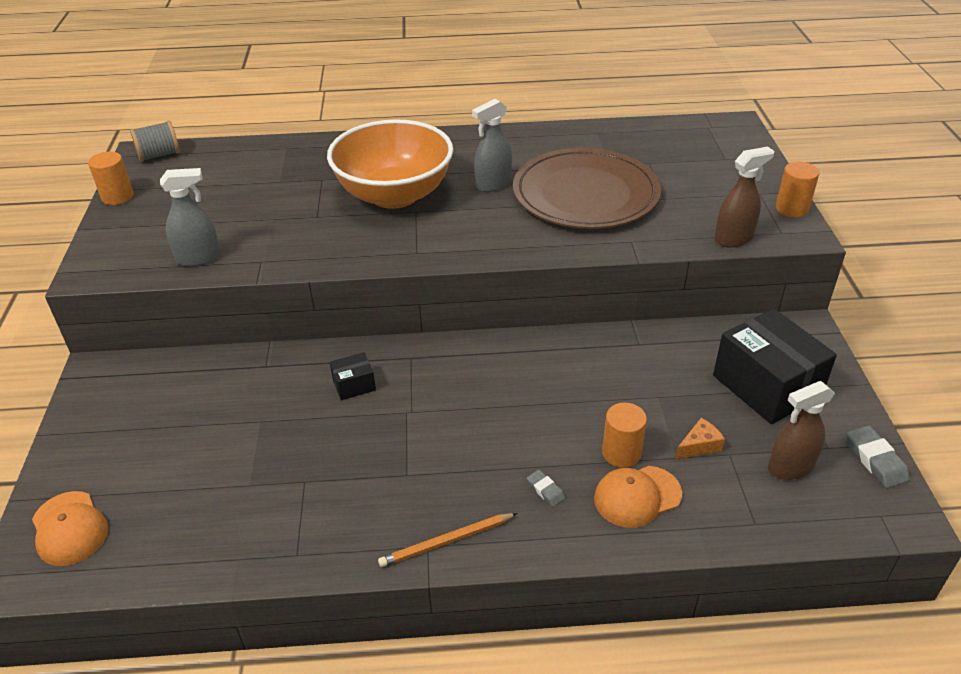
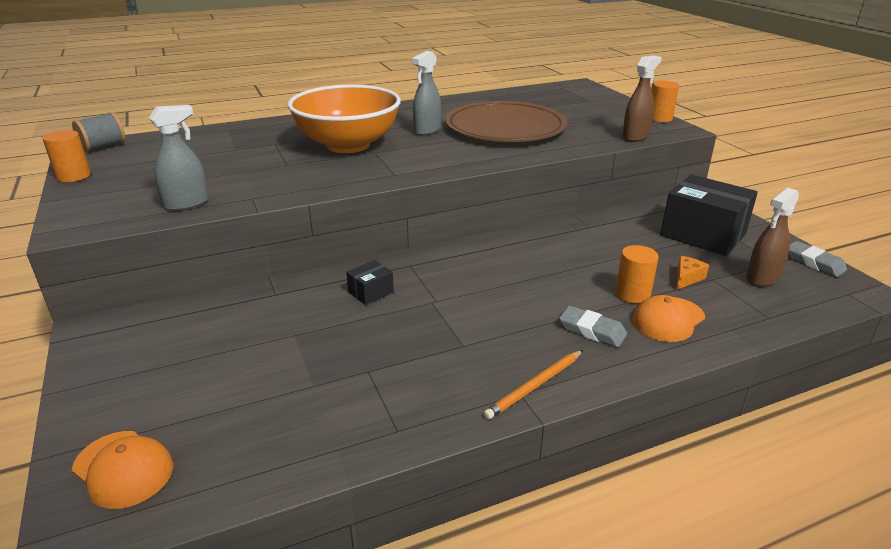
camera: 20 degrees left, 10 degrees down
(545, 490) = (592, 331): grey eraser -> grey eraser, size x1.70

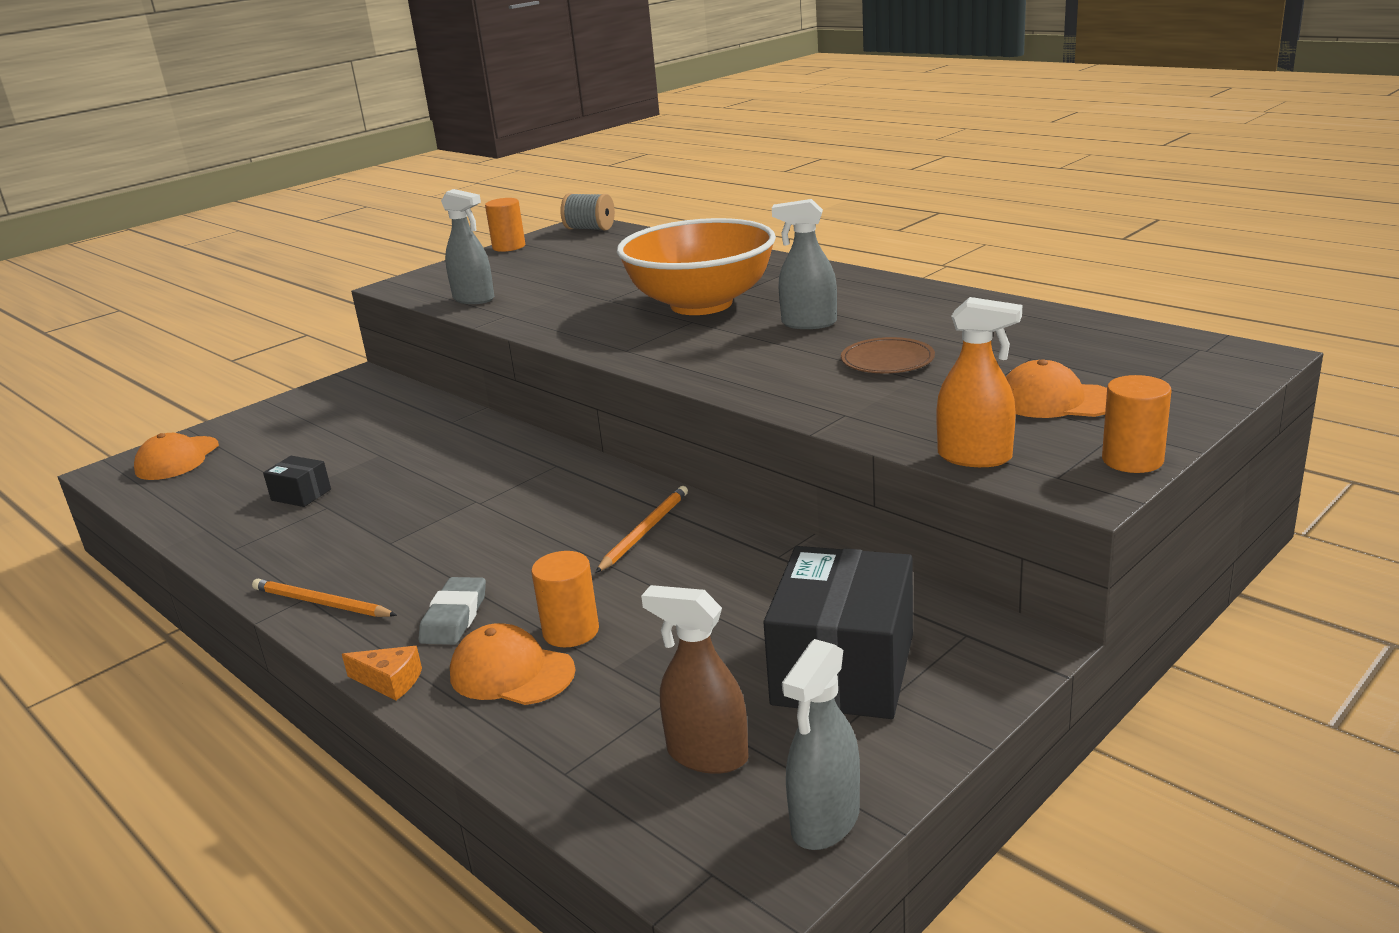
camera: 70 degrees right, 5 degrees down
(371, 292) = (479, 463): black box -> black box (301, 495)
(505, 127) = (887, 360): brown plate -> brown plate, size x0.43
(532, 253) = (645, 531): none -> orange pencil
(590, 114) = (1056, 400): none -> orange cap
(635, 137) = (975, 457): brown spray bottle -> orange spray bottle
(687, 278) = (653, 673): orange cheese -> orange cheese (390, 681)
(814, 263) = (825, 821): grey eraser -> grey spray bottle

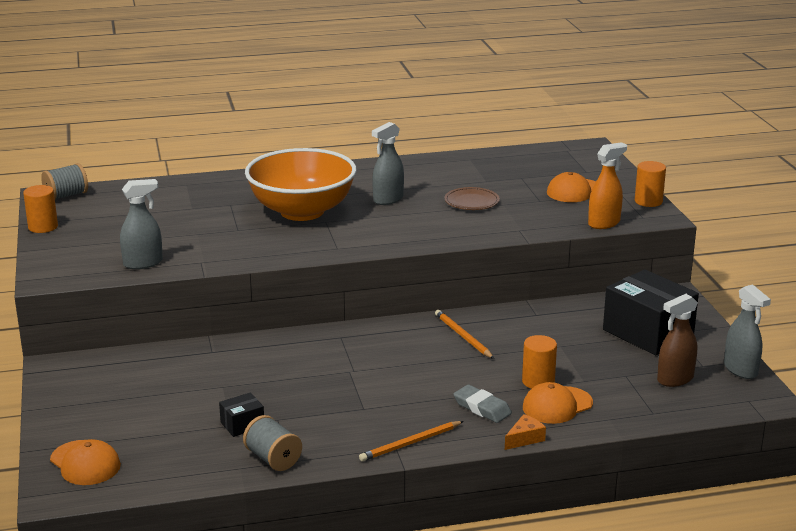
camera: 60 degrees left, 0 degrees up
(234, 538) = (273, 459): none -> grey spool

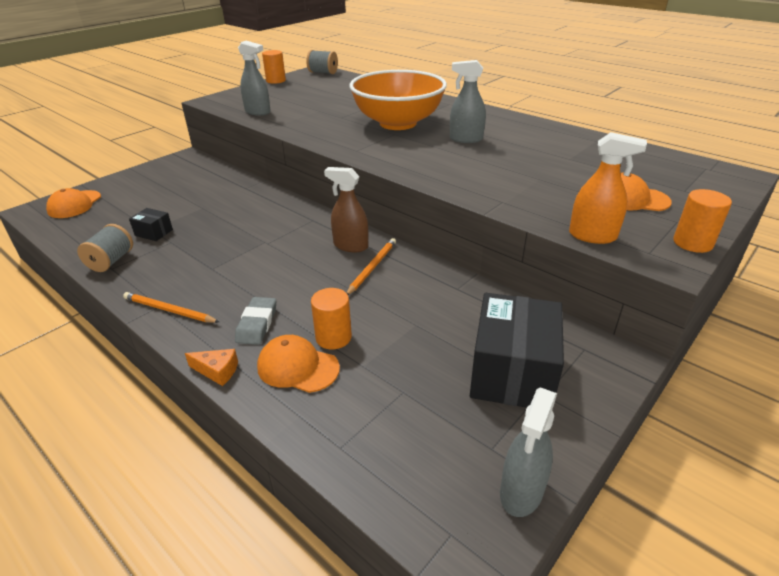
camera: 55 degrees right, 10 degrees up
(471, 201) = (519, 166): brown plate -> none
(675, 379) = (434, 435): brown spray bottle -> brown spray bottle (350, 246)

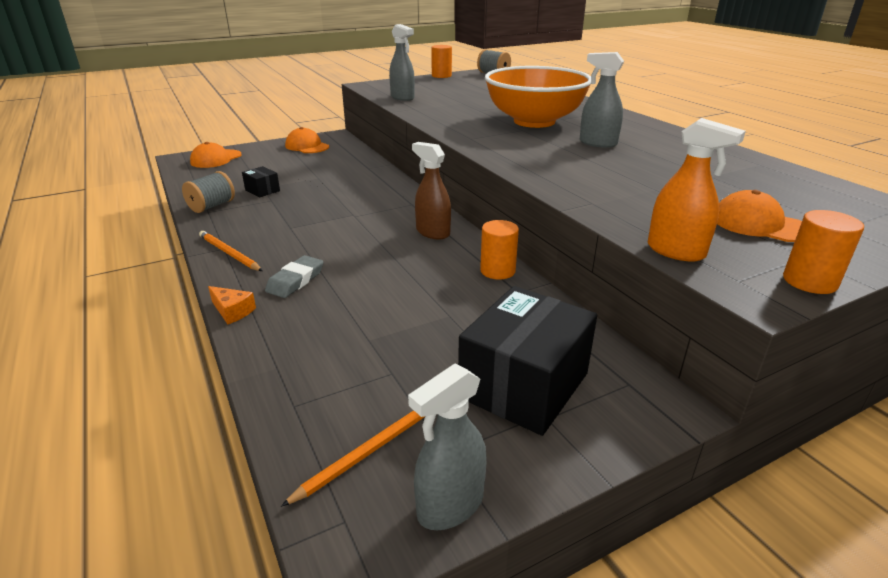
camera: 20 degrees right, 5 degrees down
(298, 367) = (305, 325): orange cap -> orange cap (307, 146)
(333, 337) = (357, 308): orange cylinder -> orange cylinder (497, 271)
(372, 267) = (441, 255): orange pencil -> orange pencil (369, 451)

